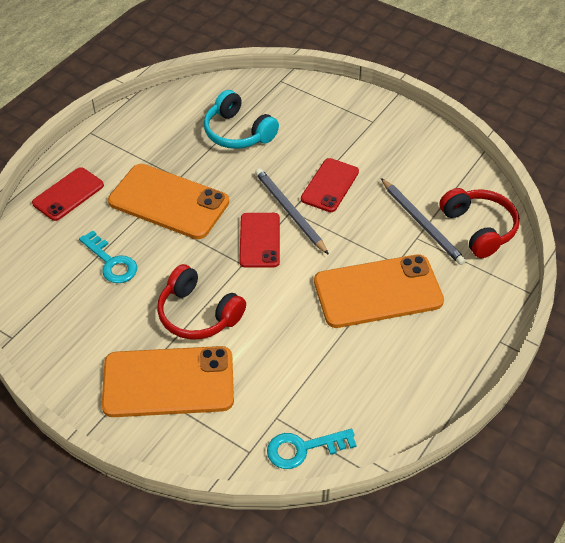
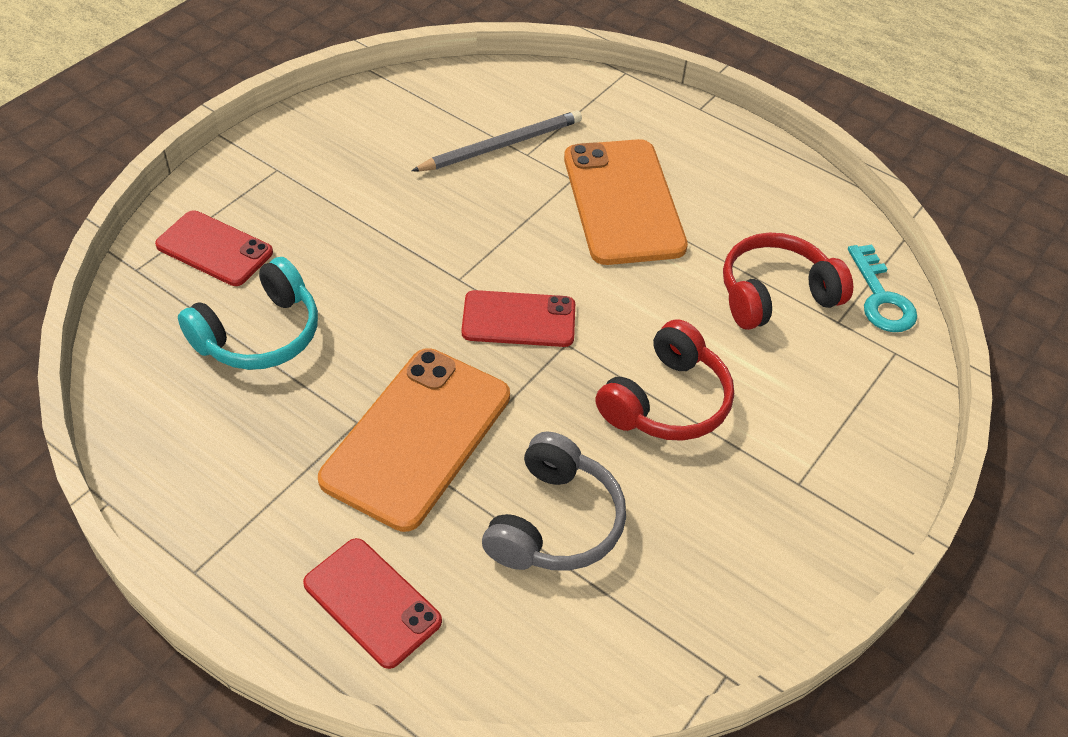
camera: 90 degrees left, 0 degrees up
(111, 262) = (554, 522): turquoise key -> grey headphones
(168, 382) = (796, 440): orange phone -> none
(289, 212) = (461, 280): grey pencil -> none
(330, 185) = (411, 230): red phone -> red phone (214, 249)
(479, 228) = (516, 96): red headphones -> red headphones (775, 294)

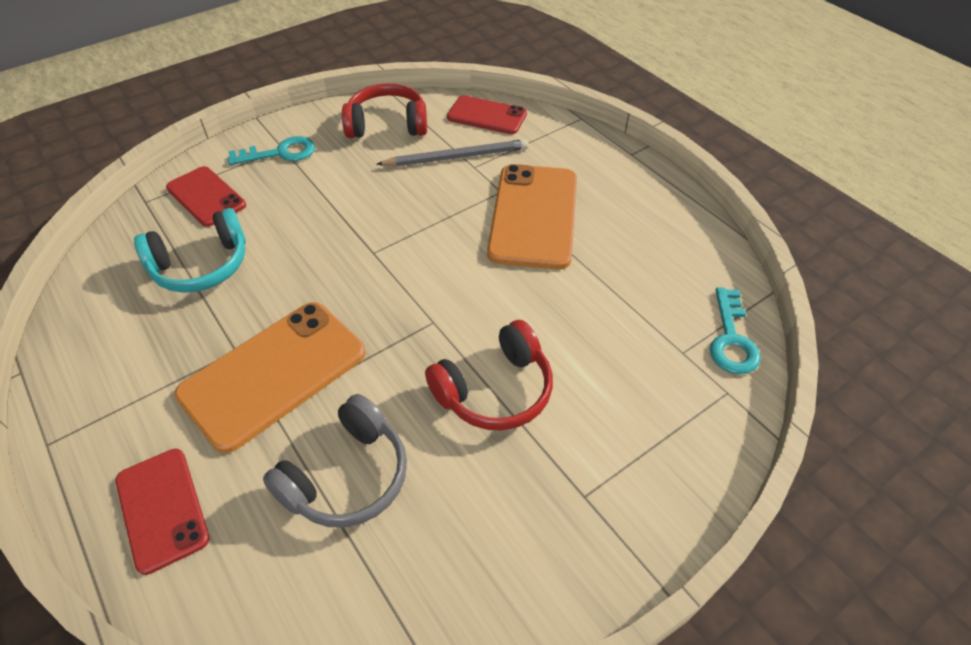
camera: 20 degrees right, 0 degrees up
(279, 176) = (280, 153): none -> turquoise key
(518, 319) = (403, 294): red phone -> red phone (487, 116)
(775, 294) = (633, 317): red headphones -> red headphones (387, 125)

